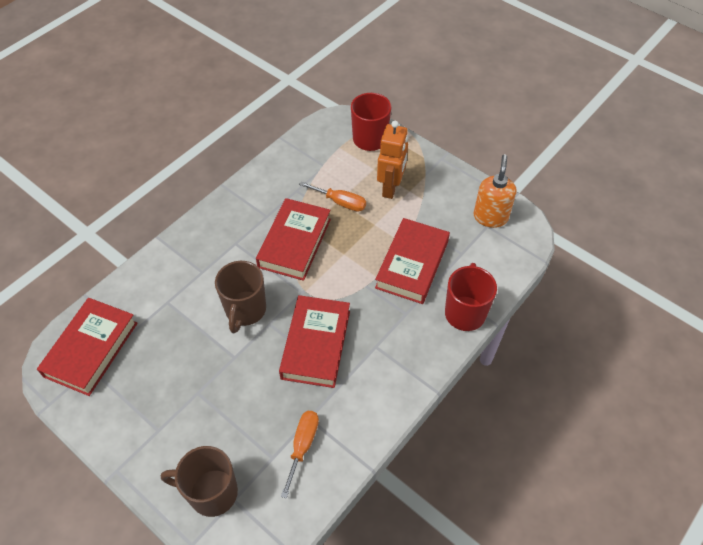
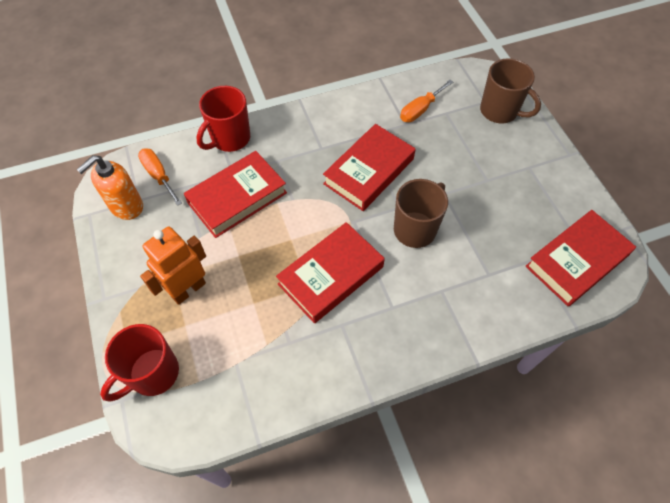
camera: 150 degrees left, 5 degrees up
(340, 202) = (253, 299): orange screwdriver -> orange screwdriver (159, 175)

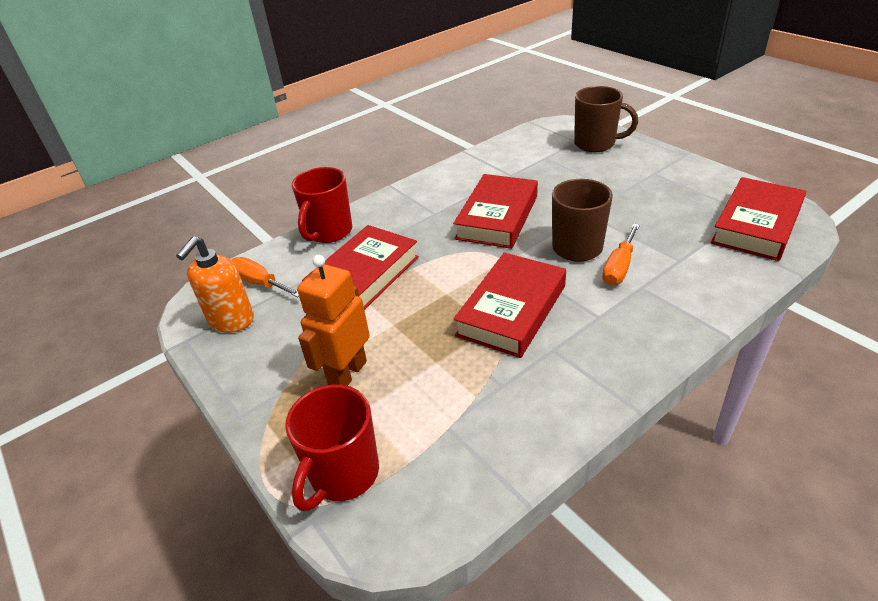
camera: 15 degrees left, 20 degrees down
(420, 110) = (518, 161): orange screwdriver -> orange screwdriver (619, 267)

